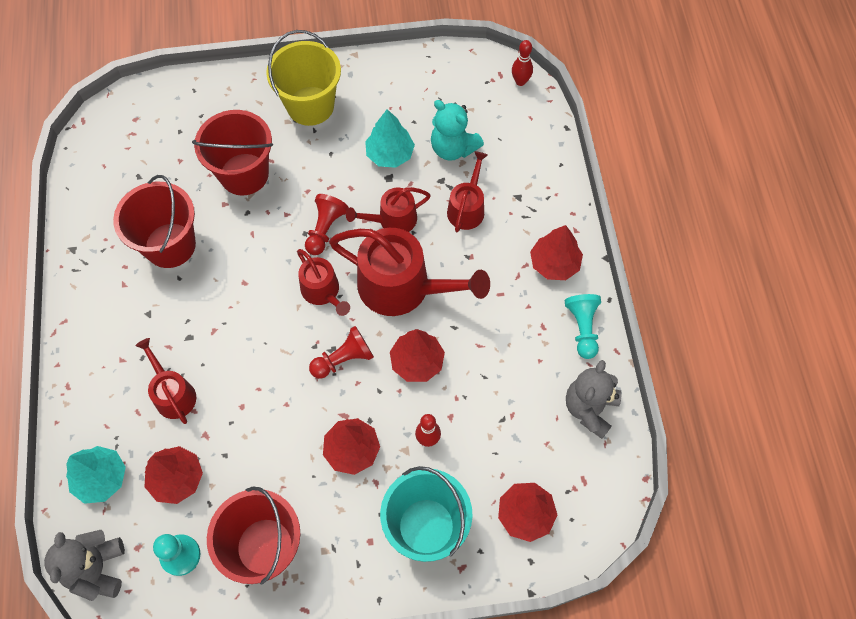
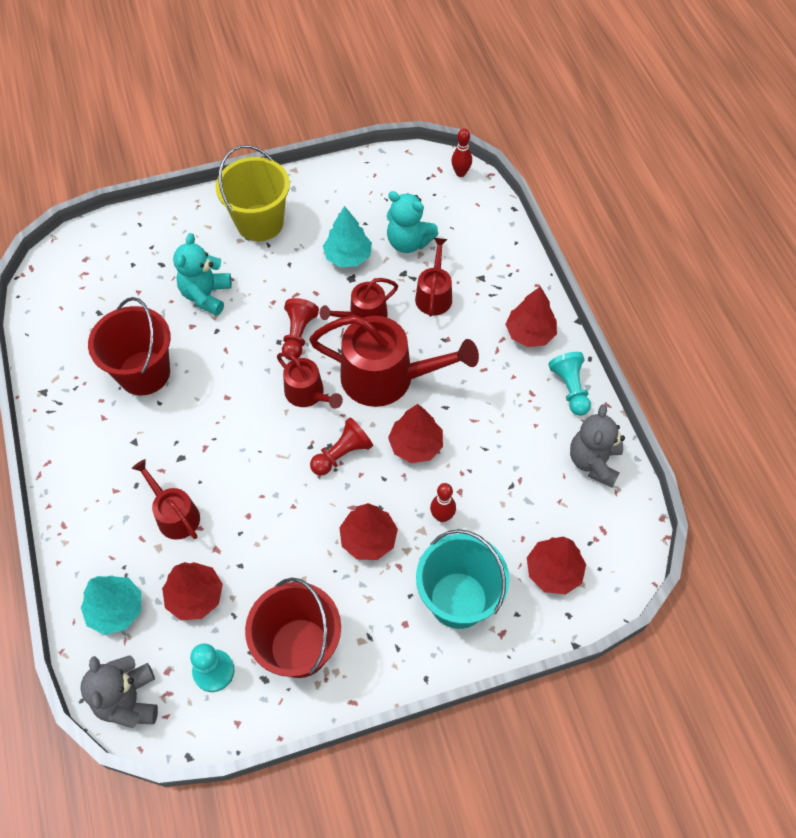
camera: 10 degrees left, 5 degrees down
(244, 174) = (206, 295): red bucket -> turquoise teddy bear

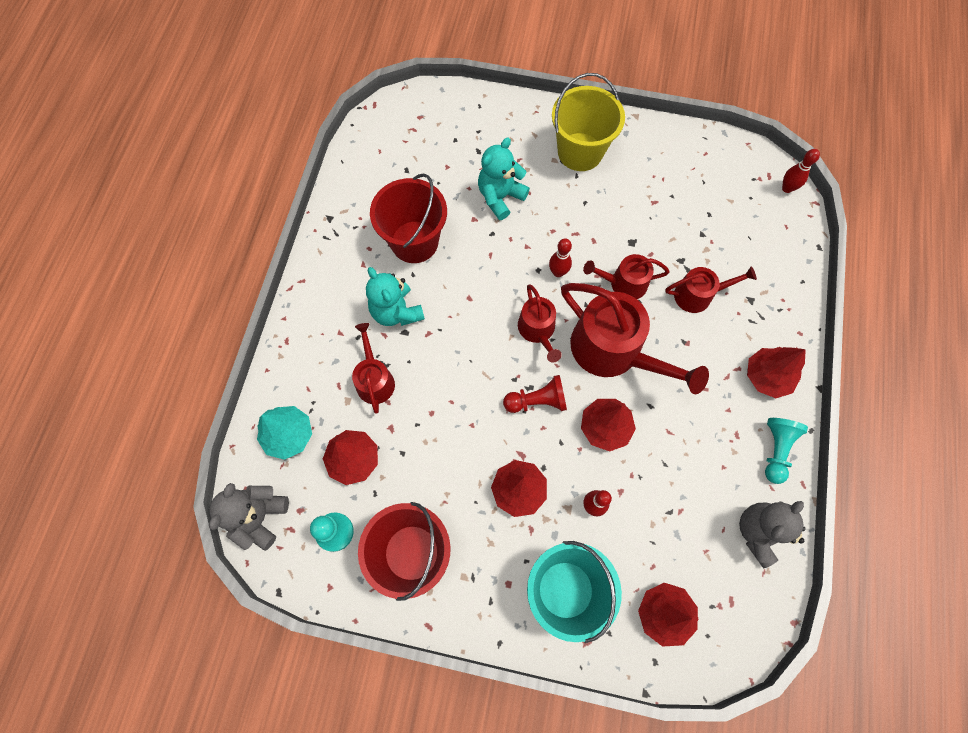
camera: 30 degrees right, 10 degrees up
(298, 335) = (558, 272): red pawn -> red bowling pin
(348, 256) = (640, 220): turquoise tree -> none
(408, 242) = (702, 233): turquoise teddy bear -> turquoise teddy bear (396, 311)
(434, 295) = (698, 295): red watering can -> red watering can turned 45 degrees clockwise

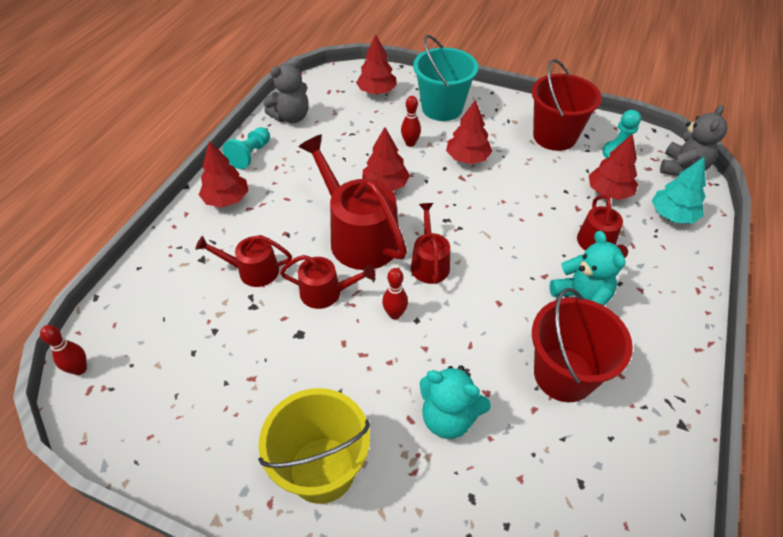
camera: 170 degrees left, 20 degrees down
(500, 197) = (448, 417): turquoise teddy bear -> turquoise teddy bear turned 60 degrees clockwise
(537, 401) = (441, 209): red pawn -> none

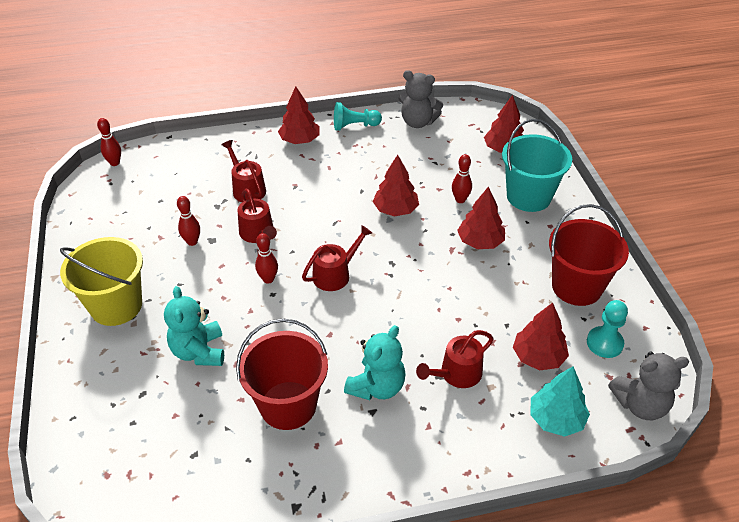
camera: 55 degrees right, 5 degrees down
(286, 352) = (192, 242): none -> red bowling pin
(359, 236) = (327, 223): red watering can -> none

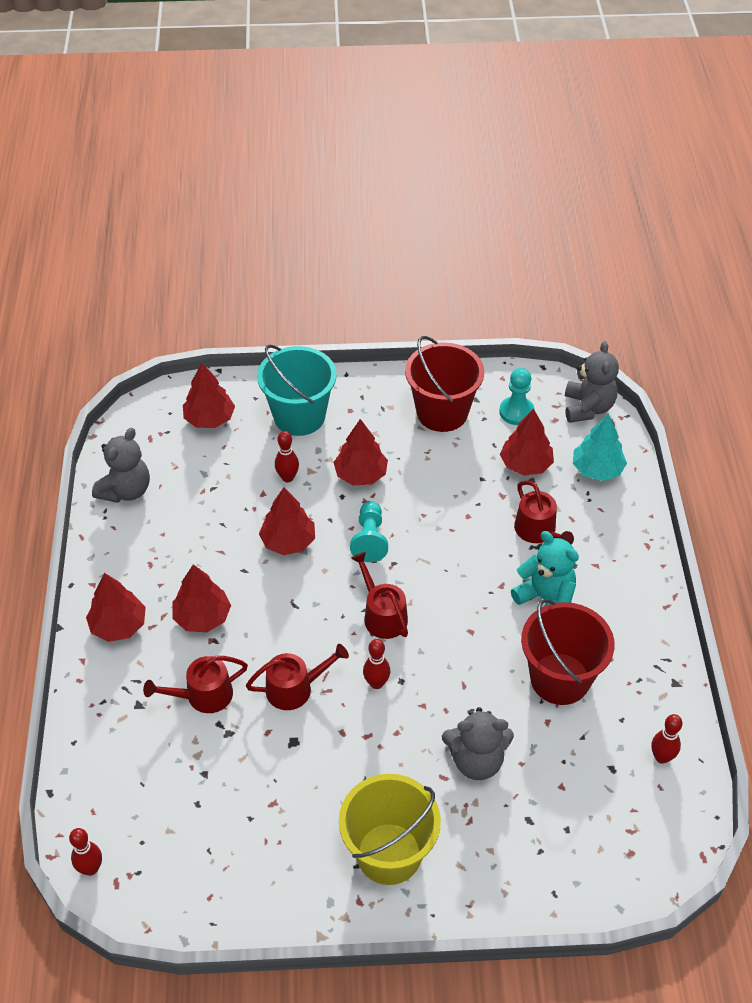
camera: 80 degrees left, 5 degrees up
(192, 242) = (291, 764): red bowling pin -> red bowling pin (661, 757)
(199, 351) = (476, 760): turquoise teddy bear -> grey teddy bear
(314, 177) = (202, 617): none -> red tree
(354, 126) = (109, 559): turquoise pawn -> turquoise pawn (369, 539)

